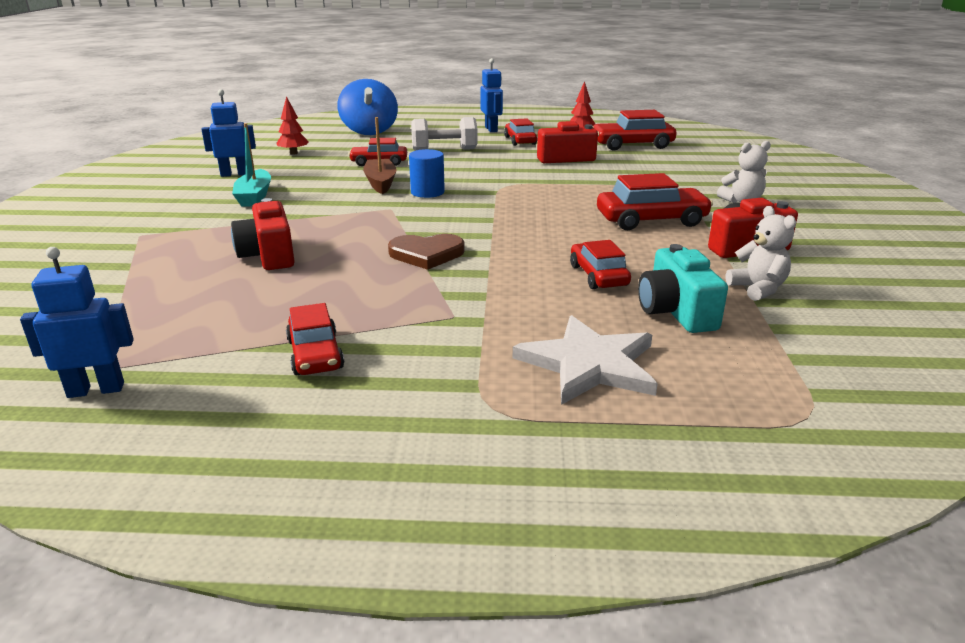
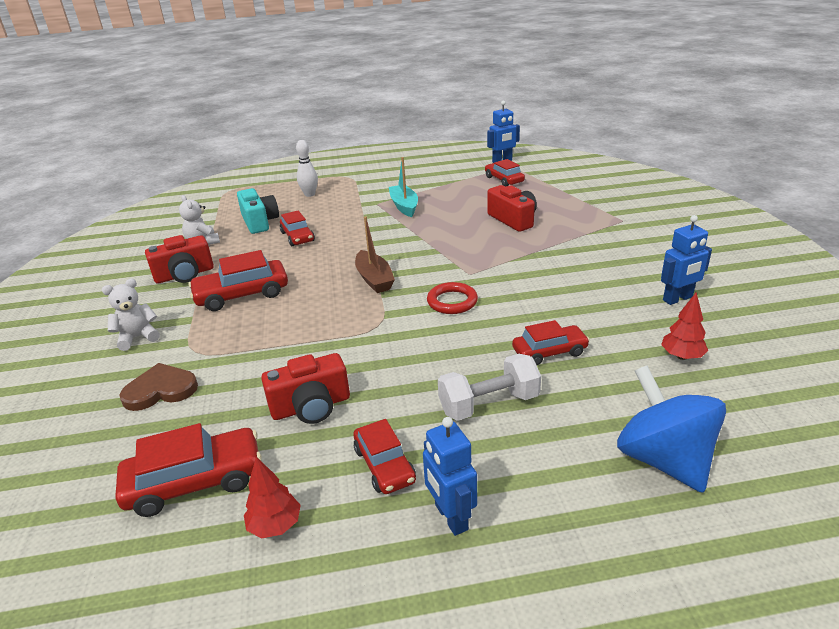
camera: 170 degrees right, 5 degrees up
(254, 196) = (605, 270): turquoise boat -> turquoise boat (404, 206)
(315, 354) = (430, 181): red car -> red car (504, 179)
(380, 183) = (510, 309): brown boat -> brown boat (374, 279)
(426, 254) = (412, 235): brown heart -> brown heart (160, 390)
(427, 192) = (452, 301): blue cylinder -> red ring
(589, 364) = (309, 194): white star -> white bowling pin

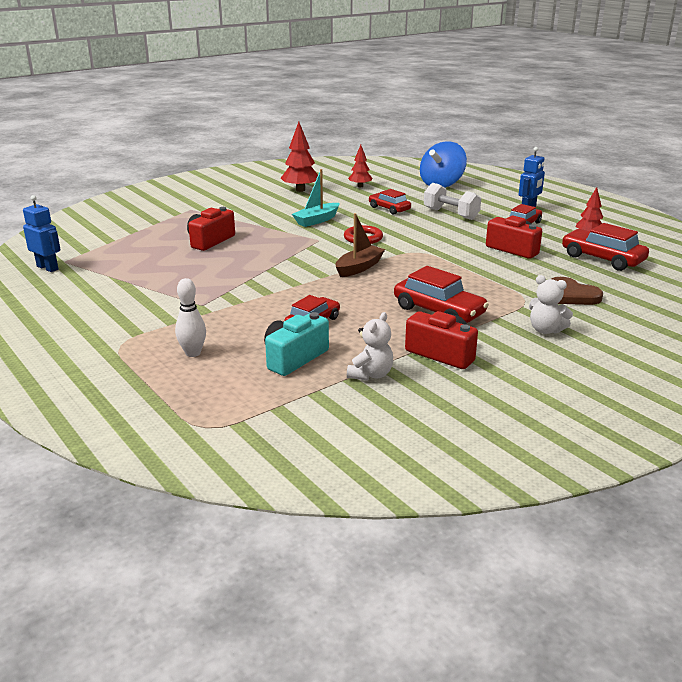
camera: 120 degrees left, 5 degrees down
(404, 206) = (202, 289): turquoise boat -> turquoise boat (317, 220)
(504, 179) = (108, 258): red car -> none
(678, 299) = (300, 190): blue robot -> red tree

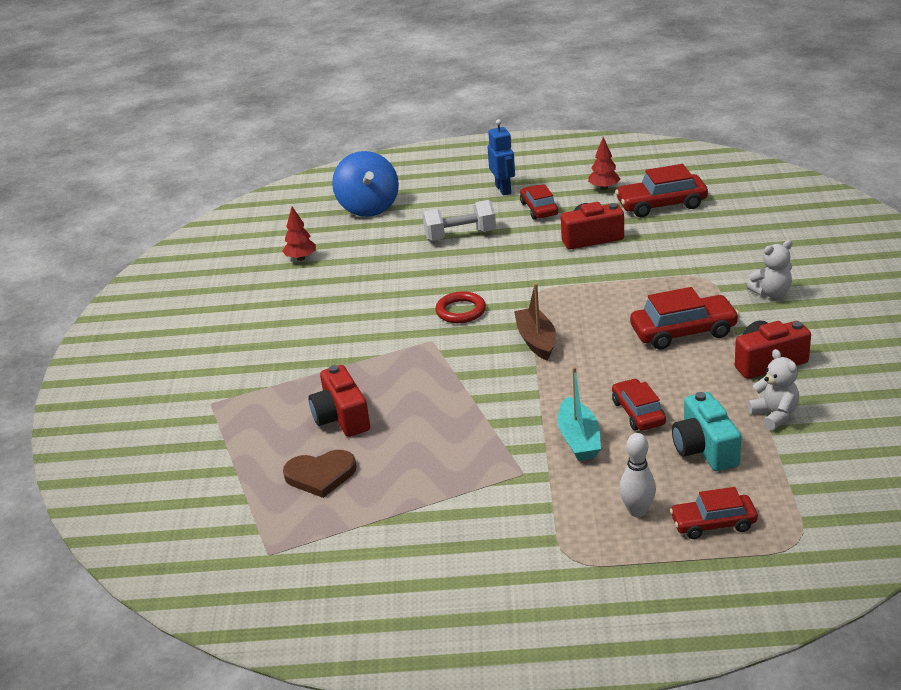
camera: 50 degrees left, 5 degrees up
(48, 268) = (275, 573): blue robot -> none
(300, 190) = (255, 302): red tree -> none
(317, 220) = (371, 323): turquoise boat -> turquoise boat (579, 439)
(389, 209) = (397, 265): red car -> red car (713, 523)
(572, 295) = (718, 252): brown heart -> brown heart (320, 475)

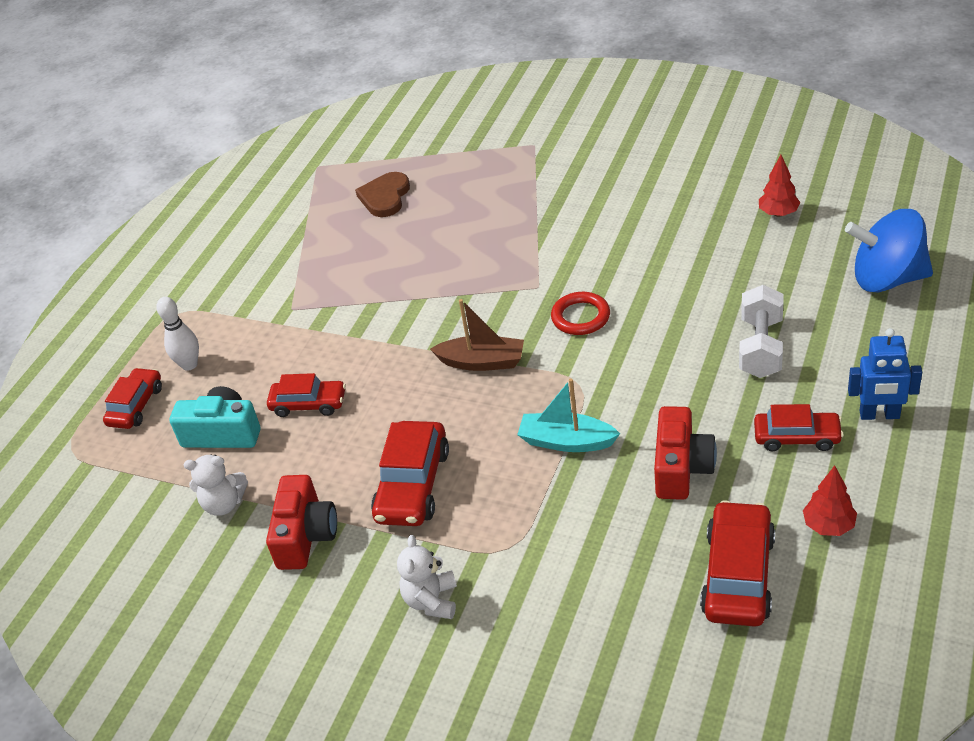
camera: 115 degrees right, 10 degrees up
(341, 417) = (454, 215): red camera -> none
(579, 439) = (305, 353): turquoise boat -> turquoise boat (567, 441)

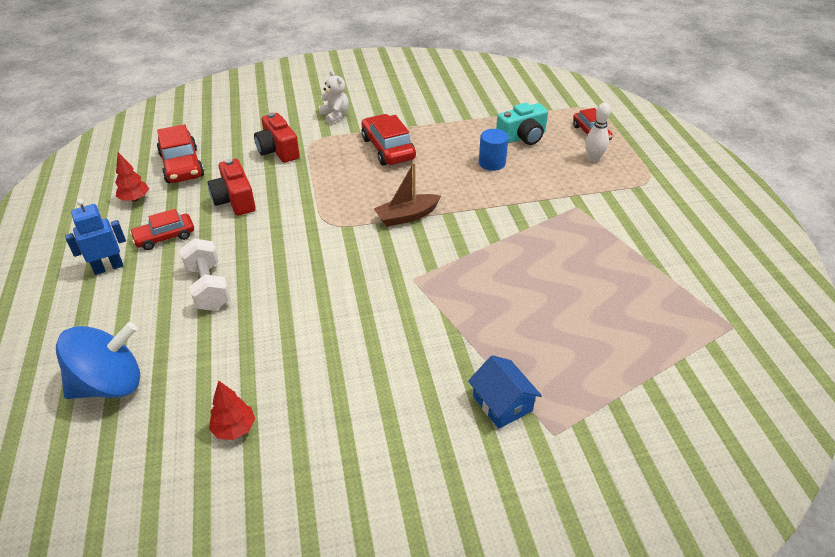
camera: 140 degrees right, 0 degrees up
(224, 504) = (479, 114): white teddy bear -> none
(306, 536) = (422, 116): red camera -> red camera (278, 150)
(308, 404) = (492, 163): red car -> blue cylinder
(385, 197) = (627, 315): brown heart -> none
(552, 171) = (502, 403): none -> blue house
(567, 441) = (314, 192): turquoise boat -> none
(580, 317) = (361, 267): red ring -> none

